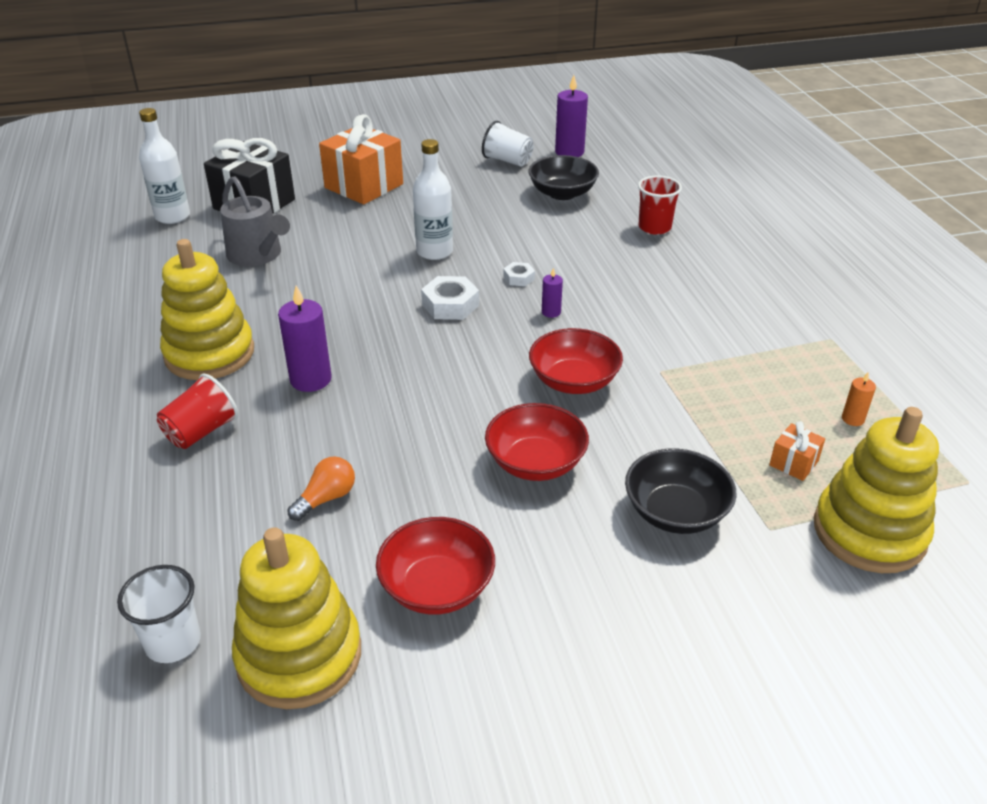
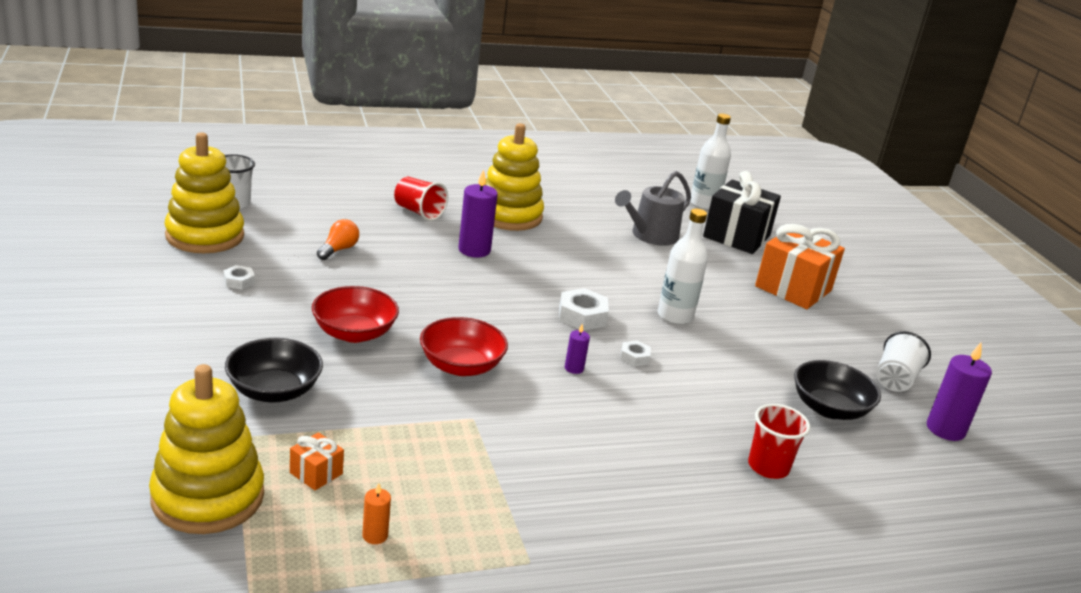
camera: 85 degrees right, 10 degrees down
(326, 498) = (338, 250): orange light bulb -> orange light bulb turned 105 degrees counterclockwise
(437, 587) = (239, 281): red bowl -> white nut

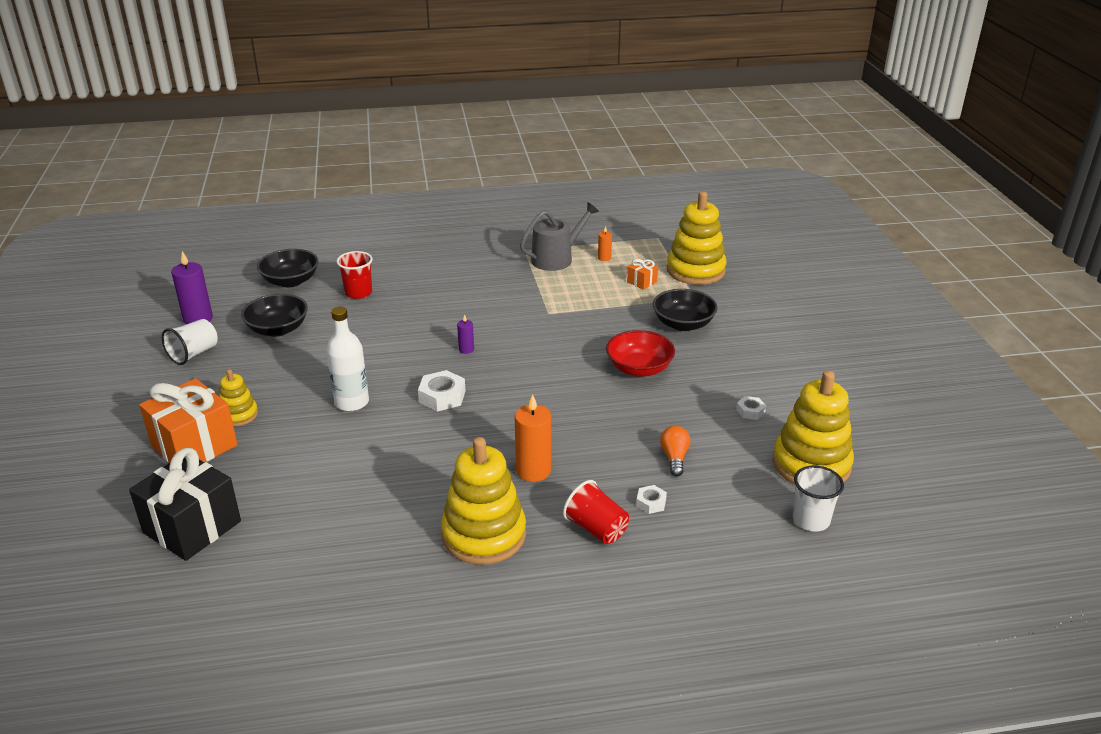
camera: 170 degrees left, 5 degrees up
(338, 250) = (674, 458): orange light bulb -> orange light bulb turned 150 degrees clockwise
(461, 366) = (554, 347): red bowl -> none
(474, 250) = (533, 470): purple candle -> orange candle
(634, 357) = (412, 361): white nut -> white nut (651, 503)
(650, 235) = (311, 516): grey watering can -> grey watering can (556, 259)
(704, 204) = (187, 596): white bottle -> none
(779, 311) = (238, 415): none -> yellow stacking toy
(887, 495) = (290, 281): none -> black bowl

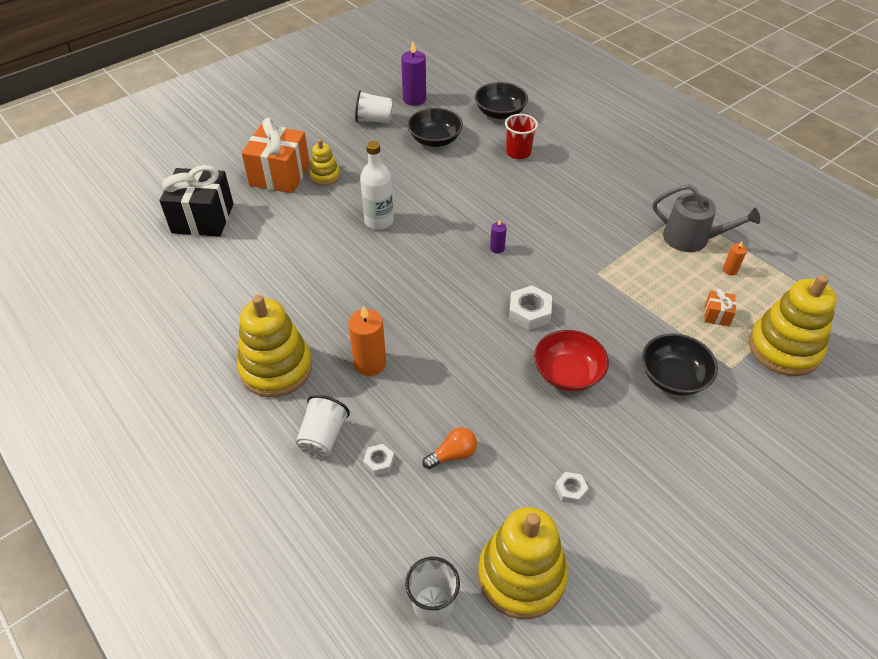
camera: 60 degrees right, 15 degrees up
(442, 396) = (423, 265): white nut -> white nut (529, 312)
(596, 529) = (323, 437): red cup -> white cup

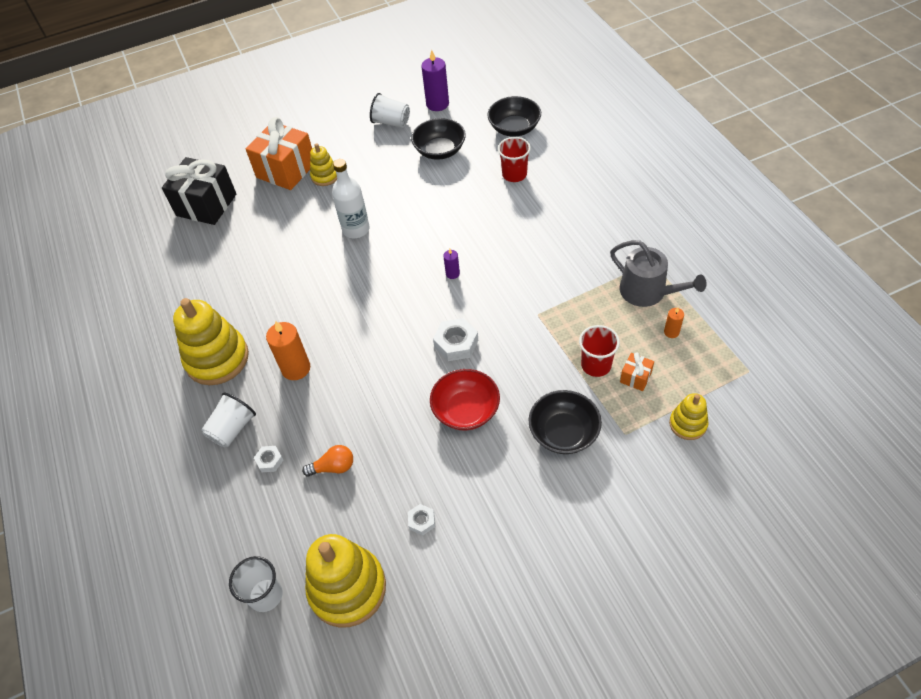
camera: 20 degrees right, 5 degrees up
(675, 310) = (596, 365): none -> red cup
(784, 348) = (688, 424): yellow stacking toy -> yellow stacking toy, size x0.52

